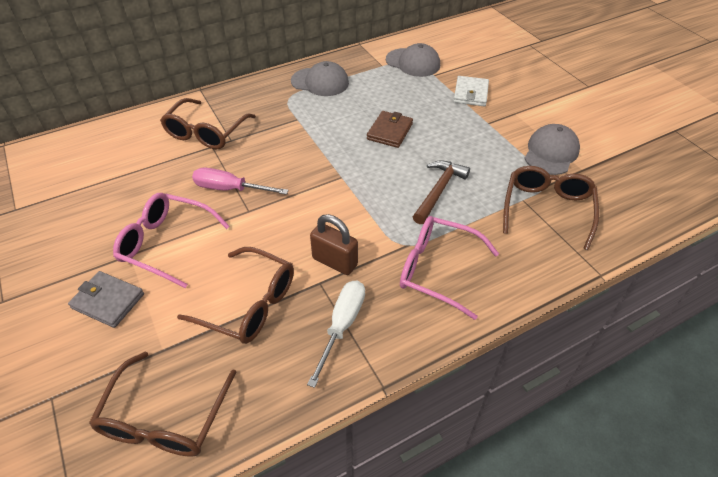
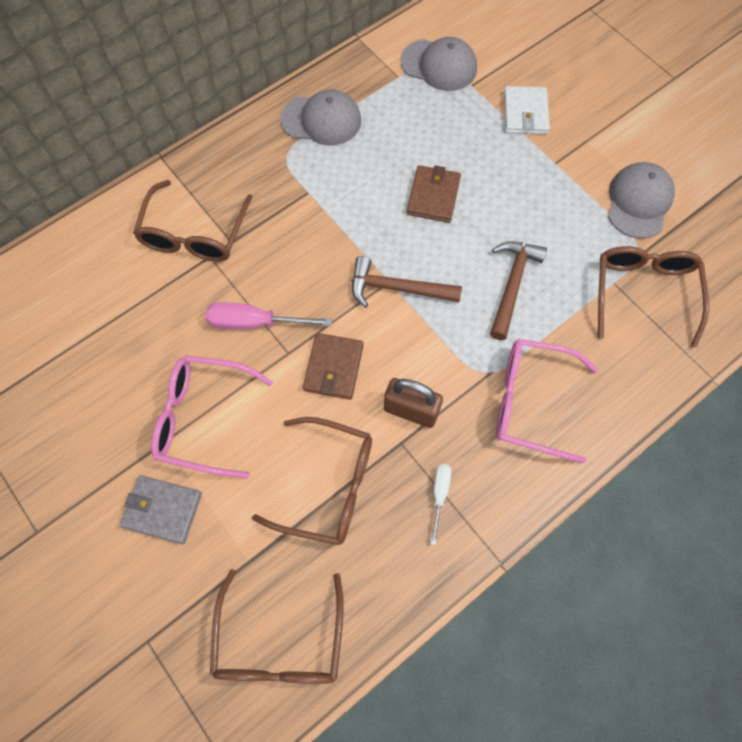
camera: 10 degrees left, 20 degrees up
(281, 225) = (333, 368): none -> brown wallet
(342, 325) = (439, 495): white screwdriver -> white screwdriver, size x0.59
(346, 182) = (397, 288): none -> brown hammer

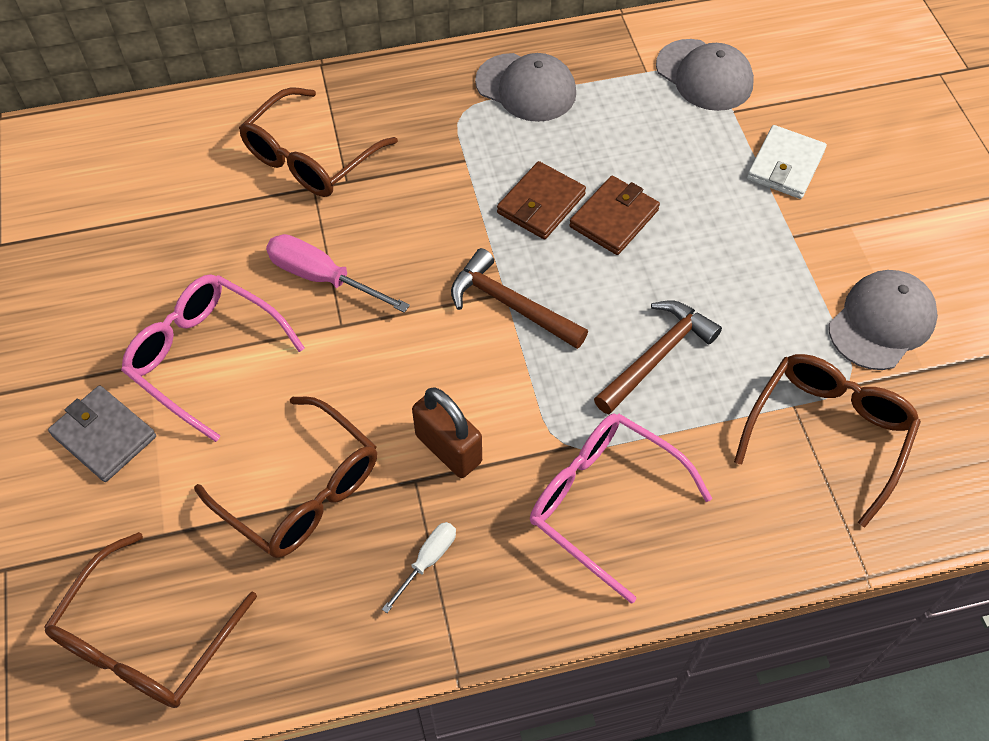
camera: 25 degrees right, 10 degrees down
(333, 368) = (384, 363): brown wallet -> brown wallet (541, 204)

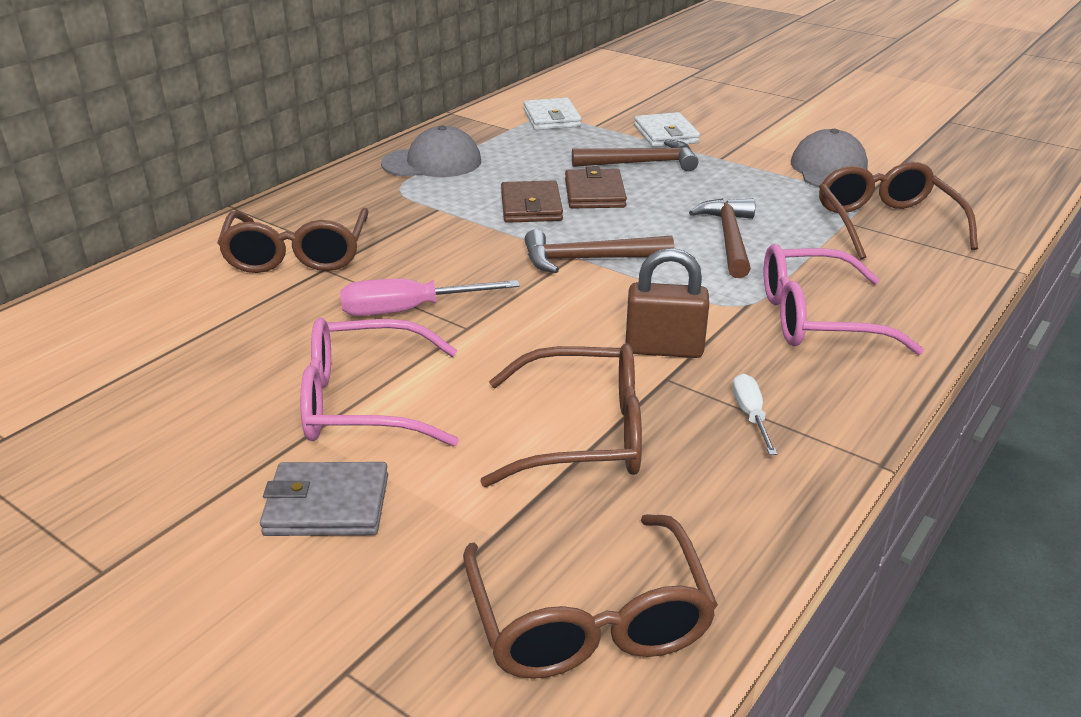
camera: 40 degrees left, 25 degrees down
(704, 75) = (552, 118): grey cap -> white wallet
(707, 198) = (641, 163): none -> brown hammer

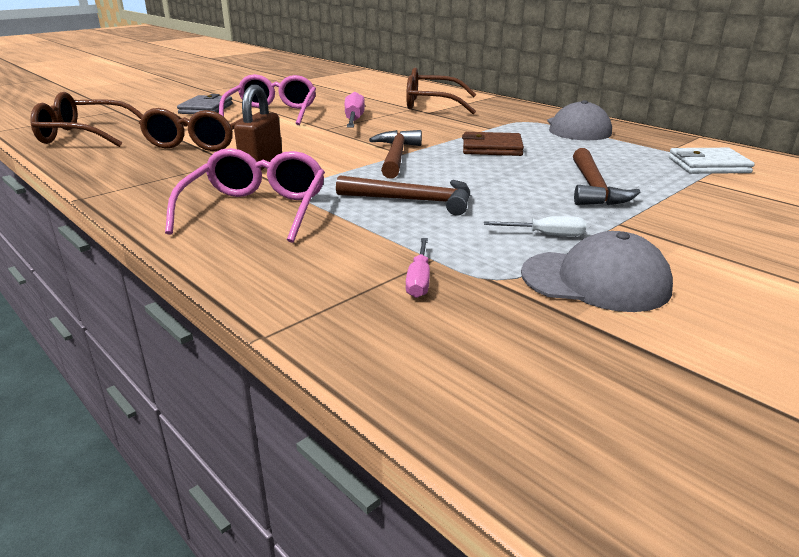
camera: 100 degrees right, 5 degrees down
(594, 193) = (517, 166): brown wallet -> none
(666, 134) = (688, 206): white wallet -> none
(750, 415) = (169, 175): white screwdriver -> white screwdriver (546, 235)
(886, 224) = (419, 280): brown glasses -> pink screwdriver

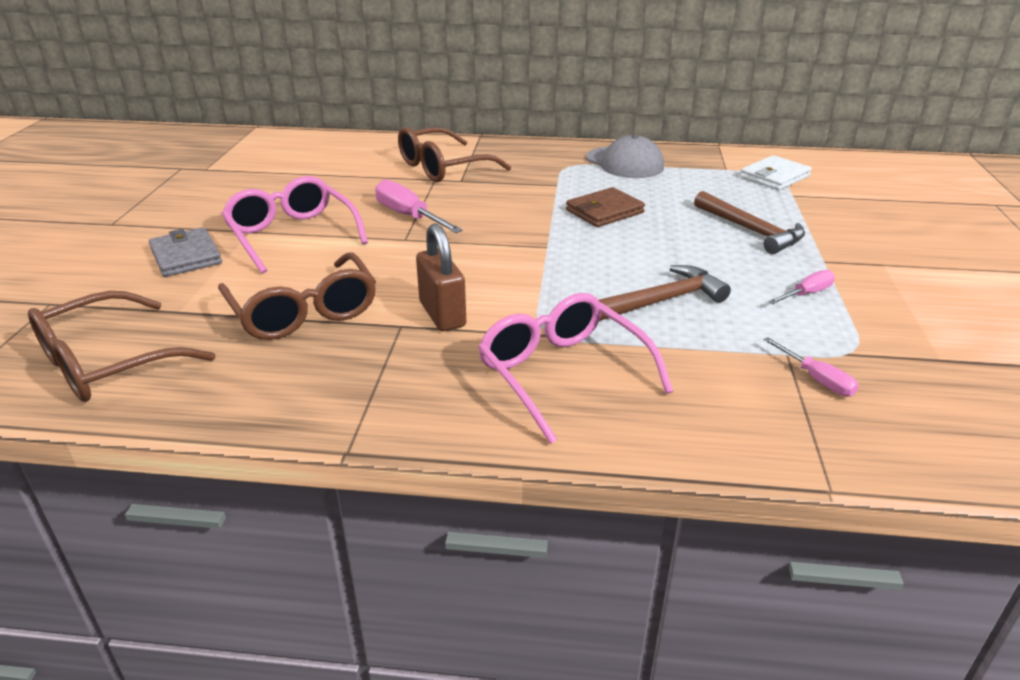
camera: 40 degrees left, 5 degrees up
(396, 156) = (547, 253): brown hammer -> none
(546, 235) = (806, 294): white screwdriver -> pink screwdriver
(595, 281) = (900, 322): grey cap -> none

